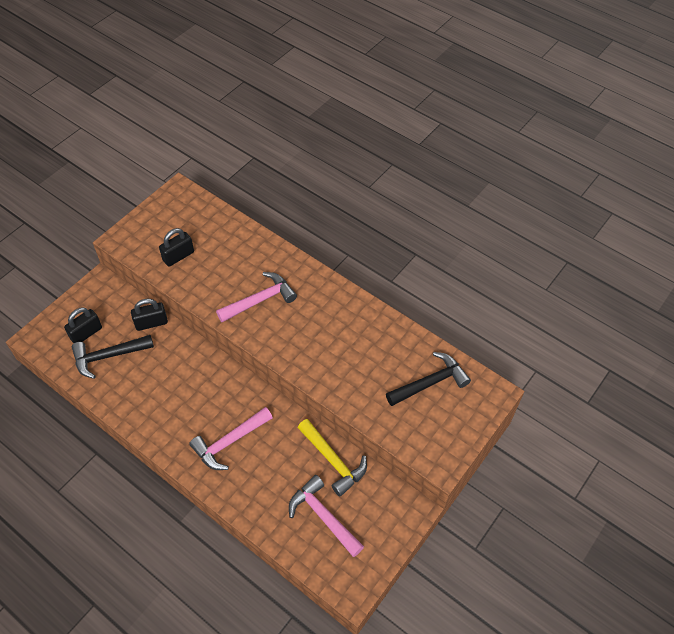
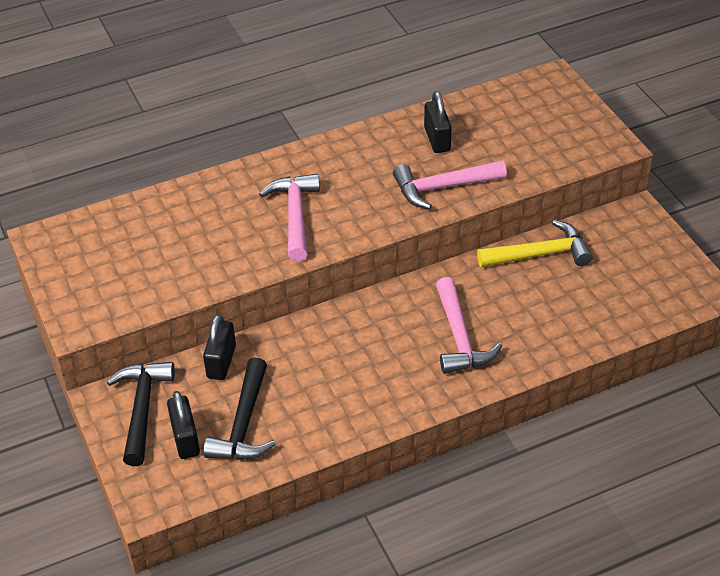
camera: 60 degrees left, 10 degrees down
(178, 256) = (161, 271): black padlock -> black padlock (437, 139)
(323, 516) = (606, 286): pink hammer -> pink hammer (442, 187)
(430, 382) = (510, 118): black hammer -> black hammer (142, 408)

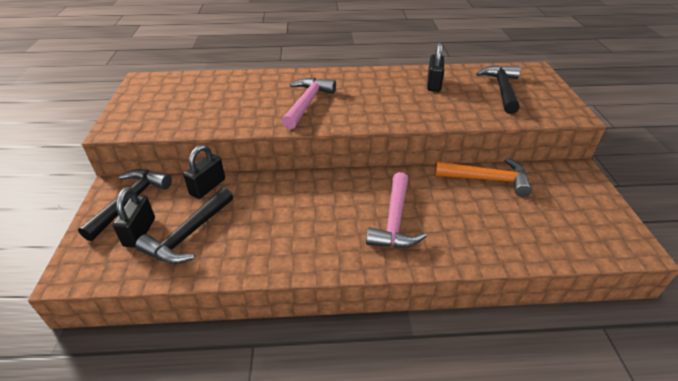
camera: 20 degrees right, 5 degrees down
(442, 187) = (423, 110): pink hammer -> none
(523, 126) = (502, 89): none -> black hammer
(540, 254) = (487, 179): yellow hammer -> orange hammer

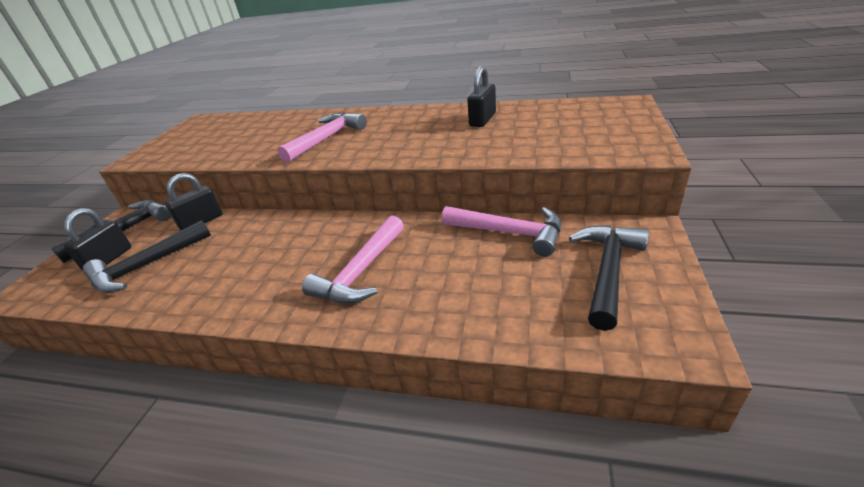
camera: 20 degrees right, 5 degrees down
(487, 179) = (510, 233): orange hammer -> pink hammer
(502, 89) = (566, 124): black hammer -> black hammer (608, 271)

